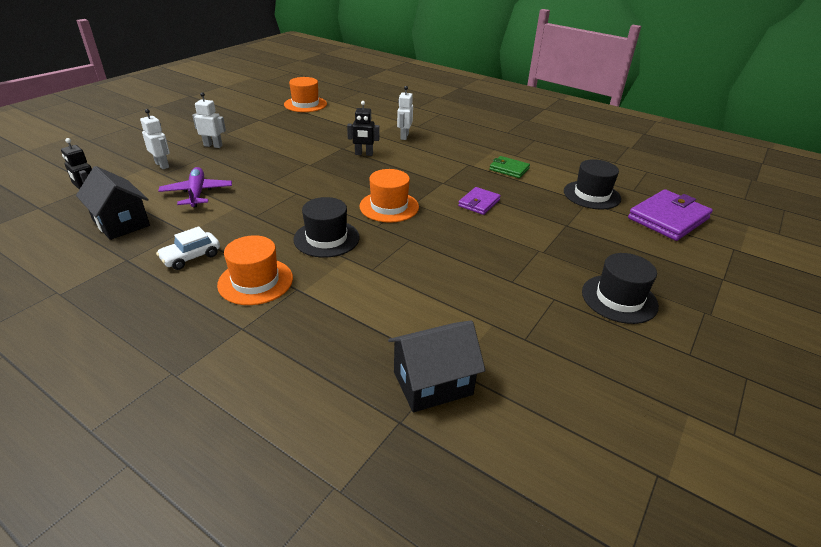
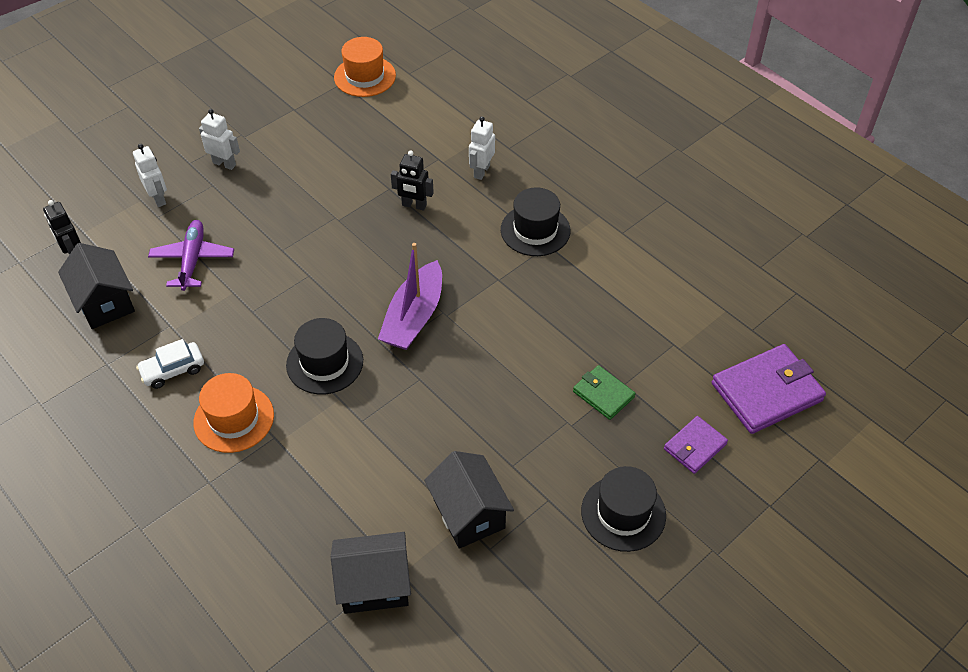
camera: 15 degrees right, 15 degrees up
(389, 206) = (414, 317): orange hat -> purple boat
(479, 203) = (529, 326): purple wallet -> purple wallet (695, 446)
(493, 317) = (469, 514): none -> black house
(509, 169) = (599, 263): green wallet -> green wallet (603, 394)
(591, 195) = (687, 332): black hat -> black hat (535, 230)

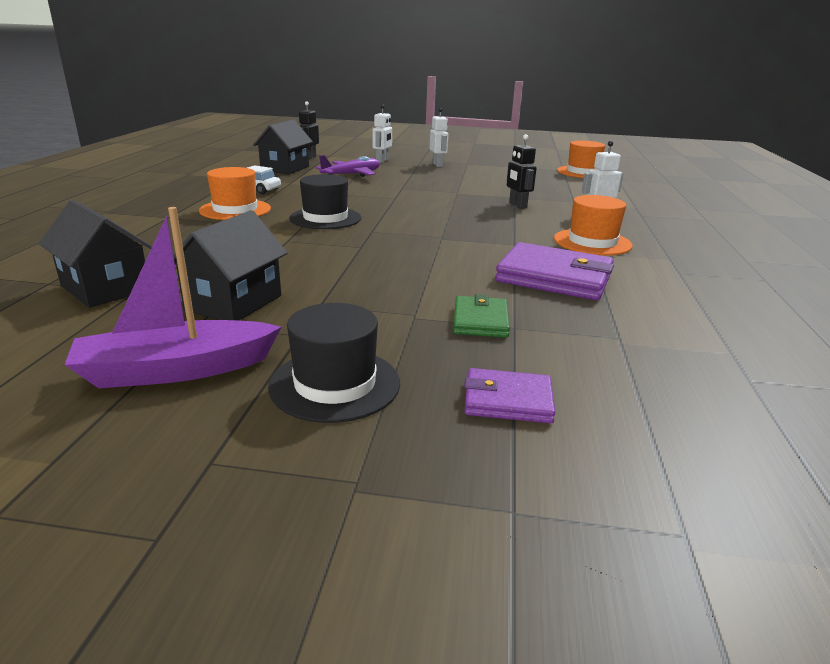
camera: 50 degrees right, 25 degrees down
(414, 317) = (418, 230): purple boat -> purple boat (176, 370)
(535, 230) = (592, 242): black hat -> orange hat
(766, 392) = (691, 427): purple wallet -> purple wallet (554, 277)

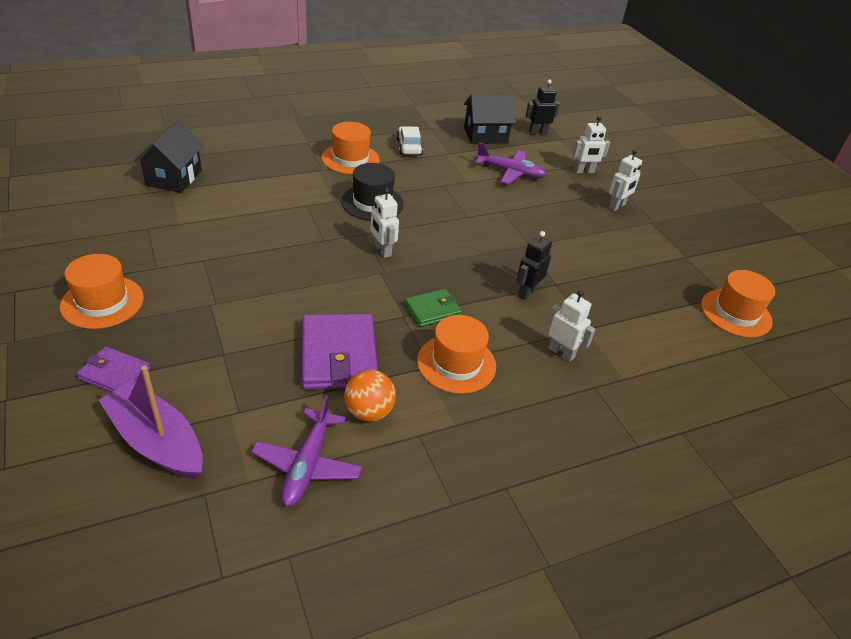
camera: 55 degrees right, 15 degrees up
(176, 370) = (92, 245): purple boat -> purple boat (156, 441)
(234, 303) = (184, 227): black house -> none
(335, 384) = (102, 302): black hat -> orange hat
(407, 230) = (382, 250): none -> white robot
(480, 321) = (223, 335): green wallet -> green wallet (432, 310)
(508, 400) = (115, 374): purple wallet -> purple wallet turned 45 degrees counterclockwise
(642, 282) = (369, 412): none -> orange ball
(710, 321) = (307, 465): none -> purple plane

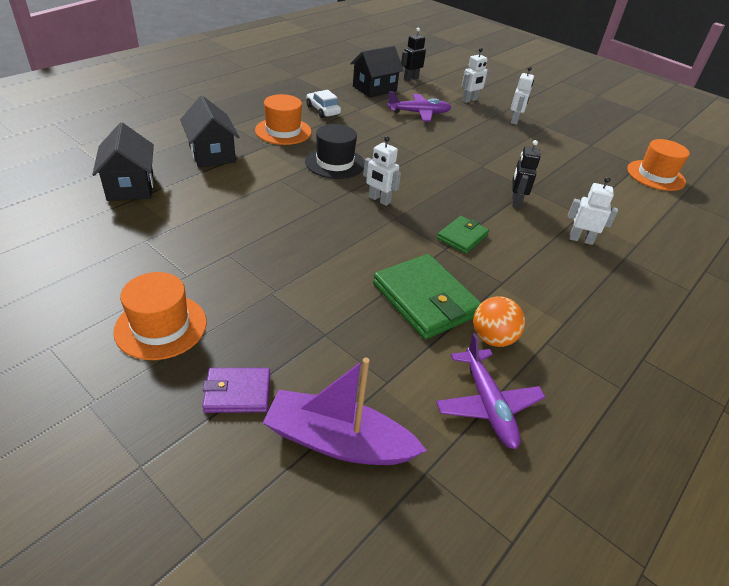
camera: 25 degrees left, 0 degrees up
(266, 165) = (212, 154): none -> black house
(338, 355) = (425, 299): purple wallet -> green wallet
(456, 363) = (519, 274): orange hat -> none

